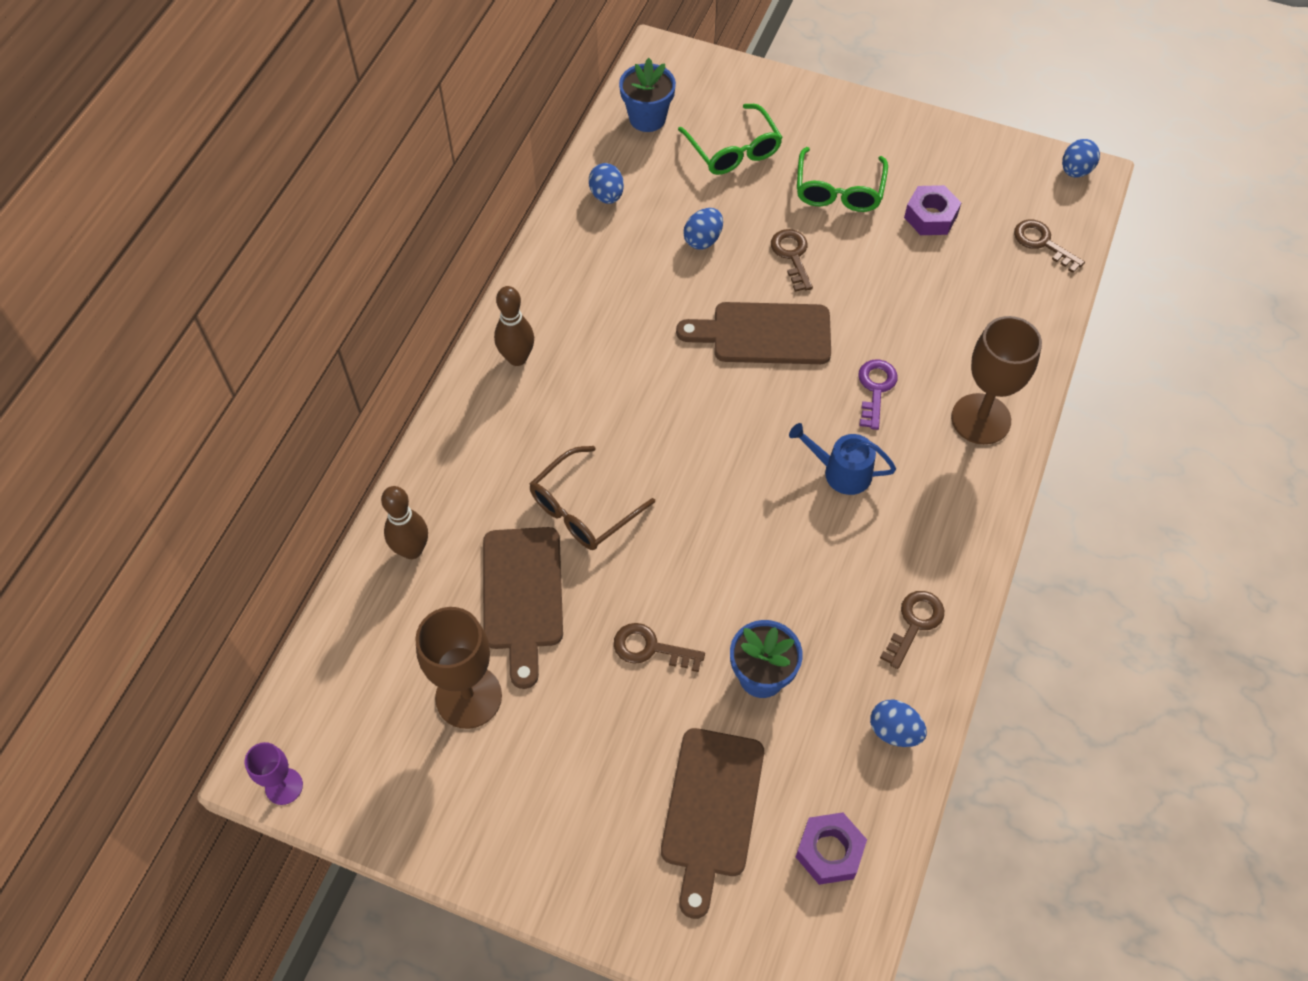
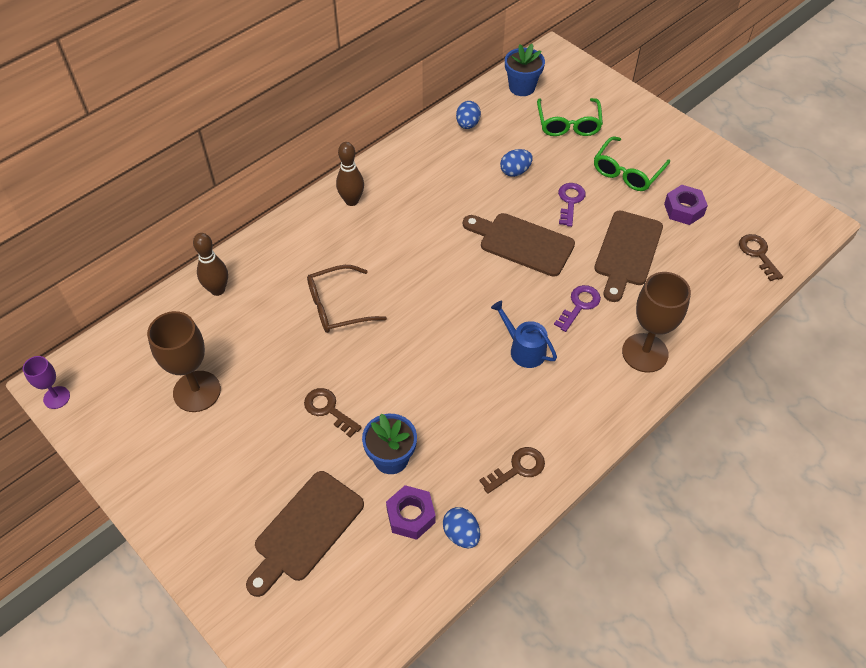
camera: 25 degrees right, 5 degrees down
(522, 595) = (267, 344): brown cutting board -> brown cutting board (627, 252)
(792, 255) = (570, 201): brown key -> purple key
(829, 851) = (368, 594): purple nut -> purple nut (411, 516)
(1075, 170) = (810, 215): blue egg -> none

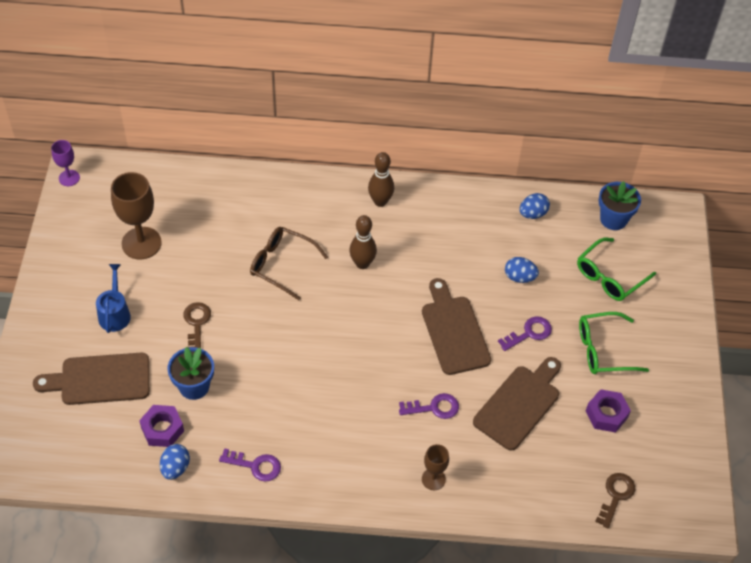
camera: 45 degrees right, 0 degrees up
(217, 290) = (227, 189): brown bowling pin -> brown bowling pin (362, 263)
(518, 468) = (255, 466): brown key -> purple key
(524, 349) = (358, 400): blue watering can -> blue watering can (115, 314)
(627, 252) = (519, 404): brown cutting board -> brown cutting board turned 150 degrees clockwise
(645, 353) = (433, 479): brown goblet -> brown goblet, size x0.55

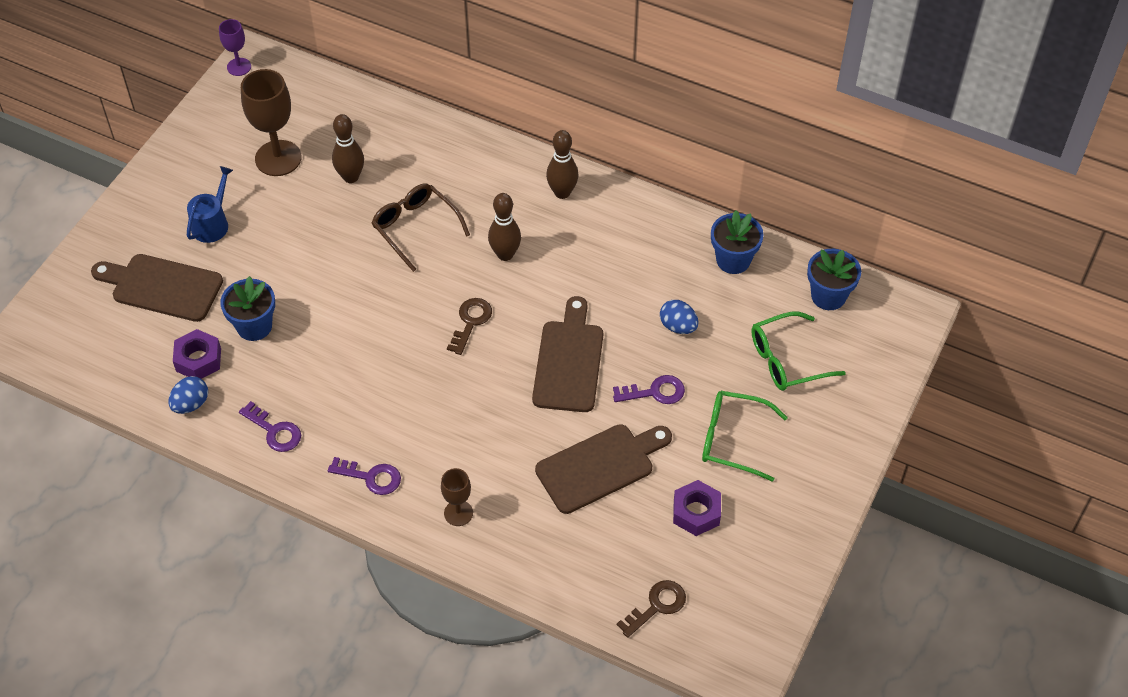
camera: 25 degrees right, 0 degrees up
(196, 323) = (291, 261): brown key -> brown key (471, 322)
(209, 240) = (351, 177): none -> brown bowling pin
(434, 407) = (501, 437): purple key -> purple key (371, 477)
(532, 214) = (733, 260): blue egg -> blue flower pot

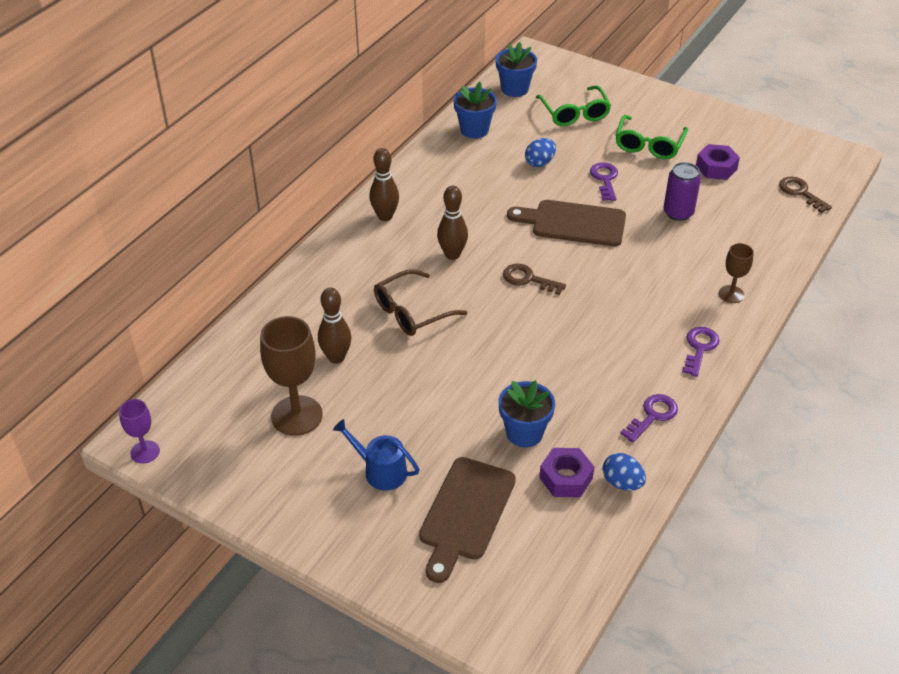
camera: 85 degrees left, 10 degrees down
(600, 466) = (678, 213): brown cutting board -> purple can

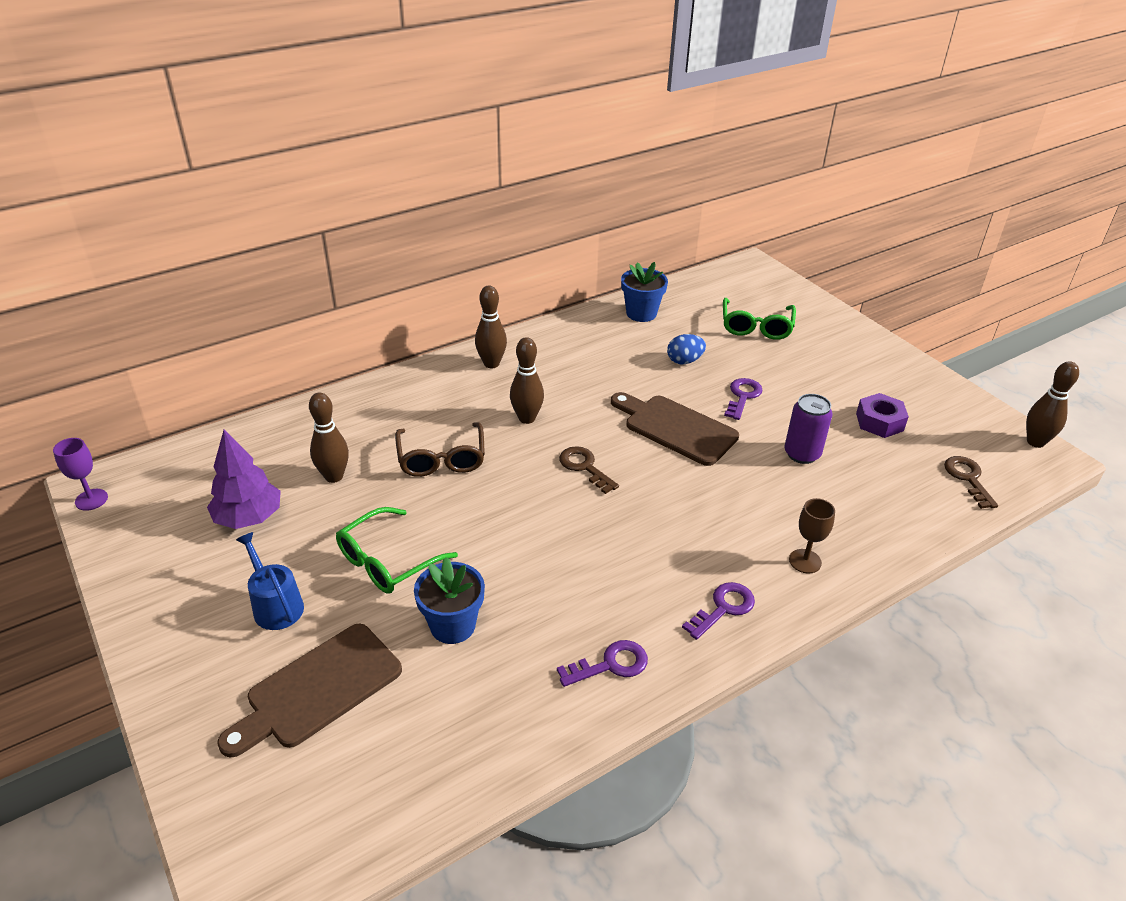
camera: 25 degrees right, 5 degrees down
(297, 415) = (249, 518): brown goblet -> purple tree
(411, 312) = (441, 459): brown glasses -> brown glasses turned 90 degrees counterclockwise
(514, 89) = (710, 289): blue flower pot -> none
(566, 478) = (456, 696): purple nut -> none
(622, 483) = (515, 729): blue egg -> none
(649, 145) = (816, 378): green glasses -> green glasses (387, 561)
(829, 148) = (1035, 442): none -> brown bowling pin

